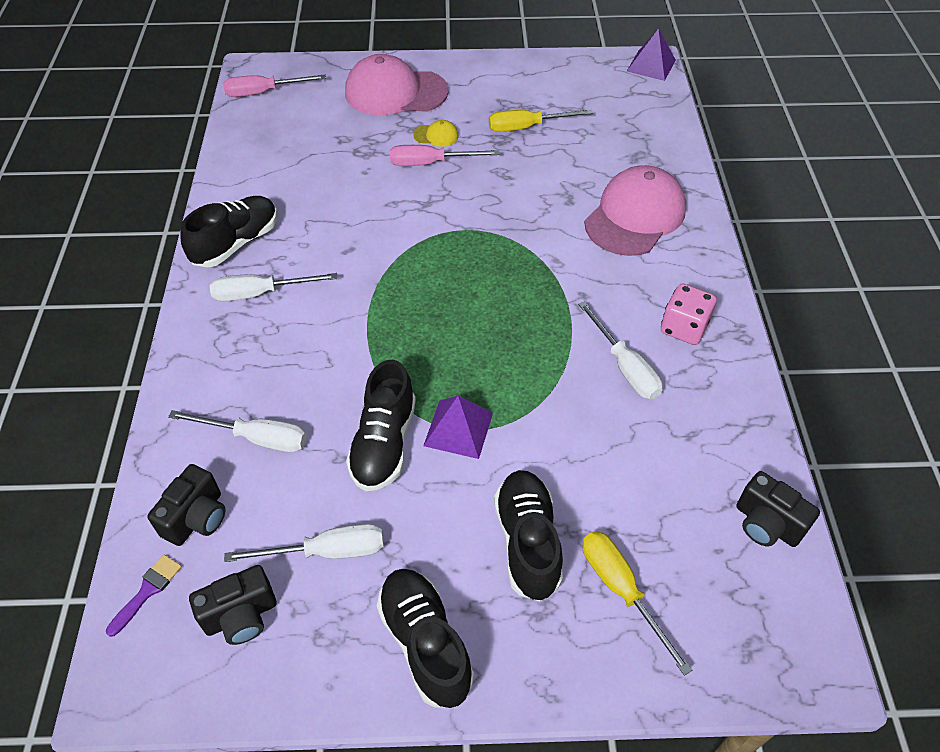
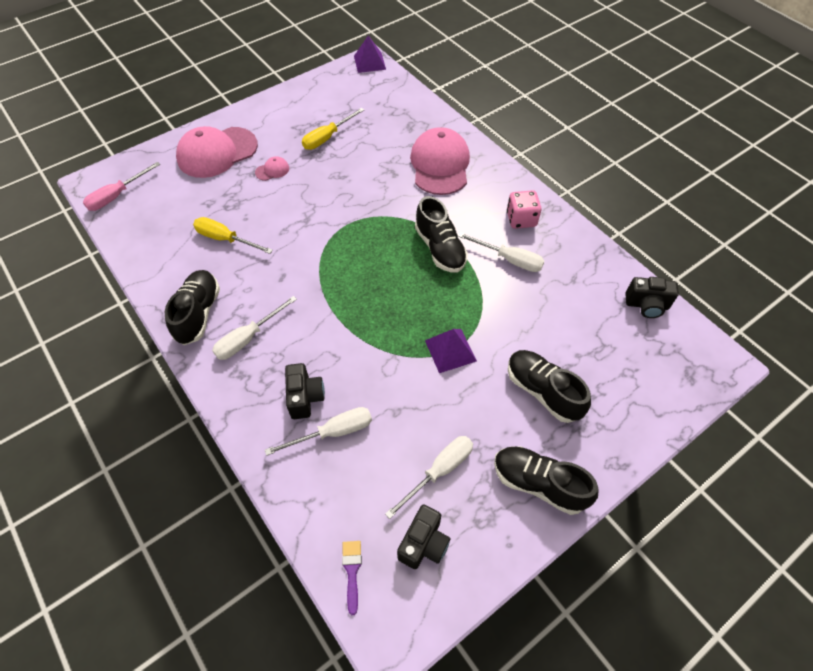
camera: 35 degrees left, 5 degrees up
(197, 518) = (341, 506): black camera -> black camera (305, 397)
(384, 443) = (415, 386): black shoe -> black shoe (440, 248)
(431, 163) = (285, 191): pink screwdriver -> none
(436, 135) = (272, 170): yellow cap -> pink cap
(621, 590) = (609, 385): yellow screwdriver -> yellow screwdriver (225, 239)

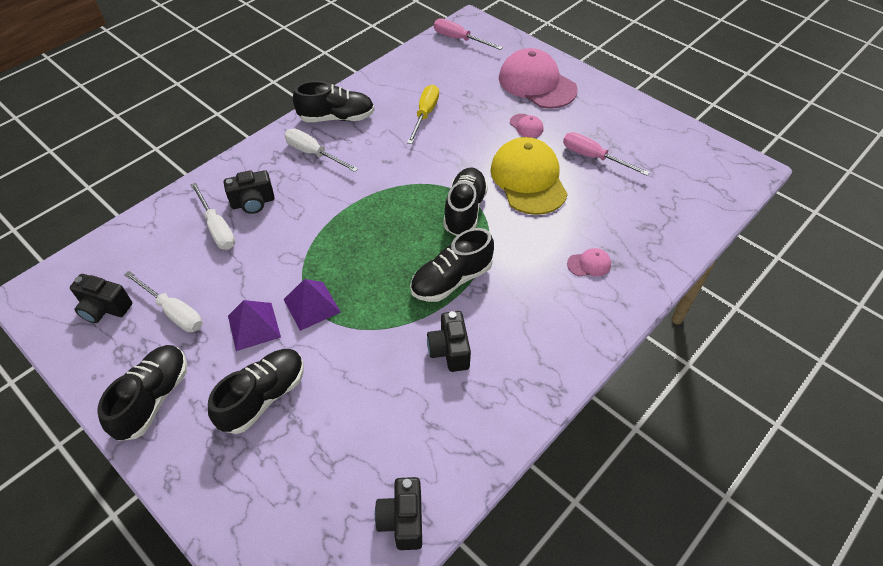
camera: 80 degrees right, 5 degrees down
(327, 137) = (593, 157): yellow screwdriver -> pink screwdriver
(340, 181) = (528, 179): none -> yellow cap
(352, 571) = (88, 262): purple brush -> none
(364, 228) = (465, 210): none -> black shoe
(369, 62) = (749, 170): purple pyramid -> purple pyramid (254, 326)
(440, 165) = (589, 264): pink cap -> pink cap, size x0.42
(509, 259) = (449, 350): white screwdriver -> black camera
(521, 219) = (521, 359): pink dice -> none

